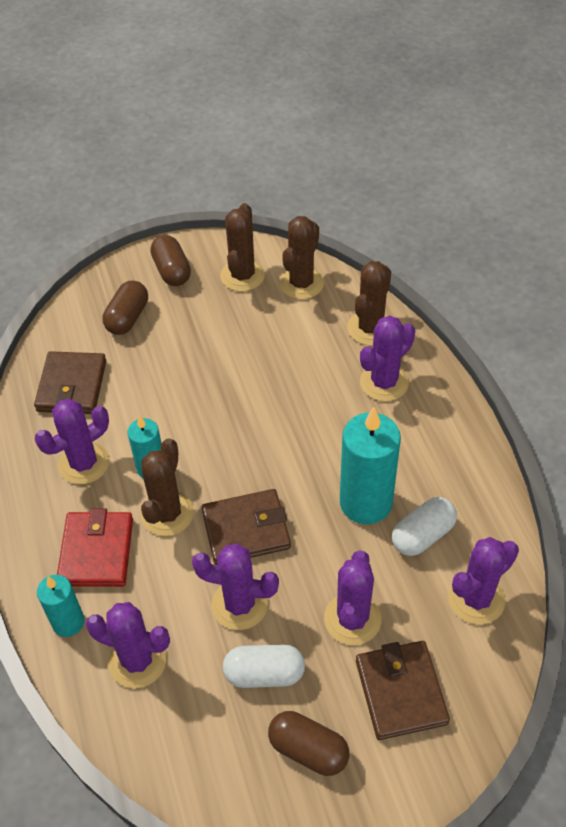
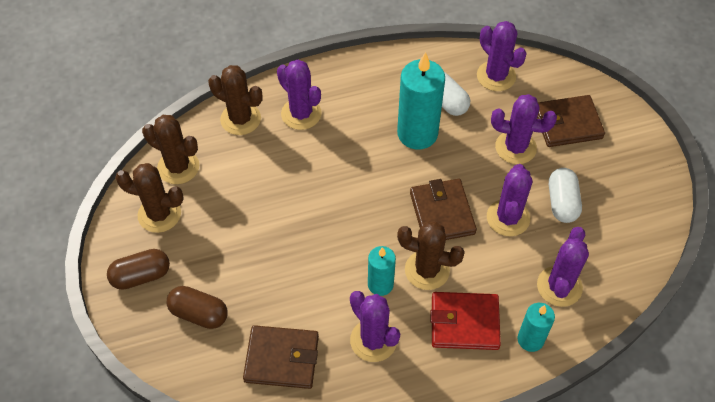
camera: 90 degrees left, 5 degrees up
(308, 750) = (614, 178): brown capsule -> none

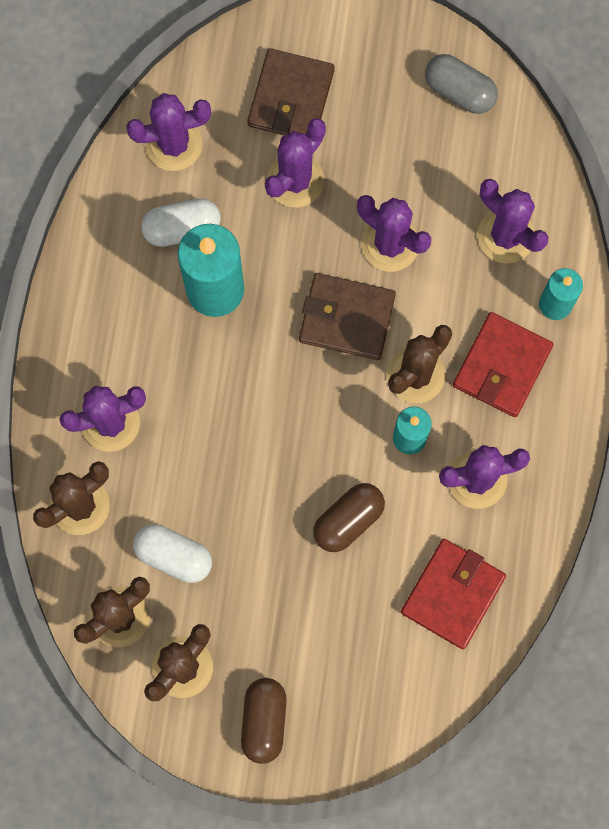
camera: 65 degrees left, 20 degrees up
(199, 313) = (349, 668): brown capsule -> brown capsule (348, 520)
(282, 358) = (452, 594): brown wallet -> red wallet
(562, 202) = (399, 170): white capsule -> white capsule (174, 556)
(640, 216) = (459, 91): none -> grey capsule

